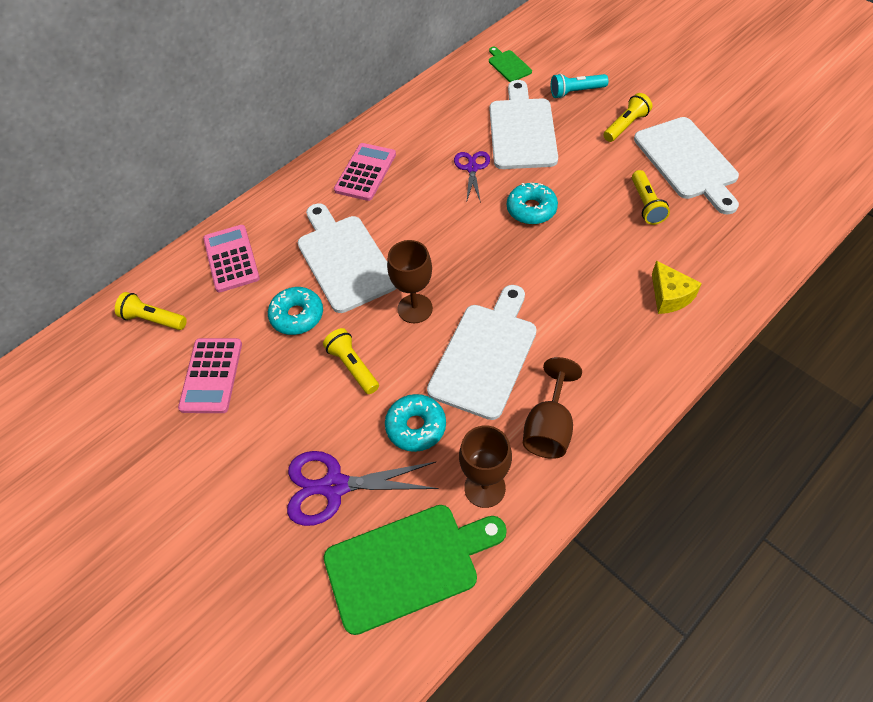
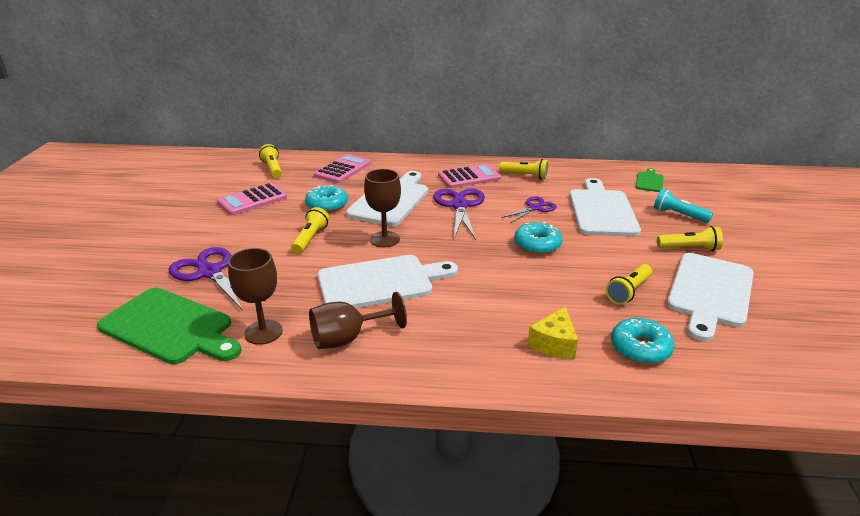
camera: 45 degrees right, 25 degrees down
(409, 133) = (525, 176): none -> yellow flashlight
(412, 215) = (459, 205): none -> purple scissors
(416, 427) = (287, 281): turquoise donut -> turquoise donut (640, 348)
(522, 130) = (601, 210): white cutting board -> white cutting board turned 45 degrees counterclockwise

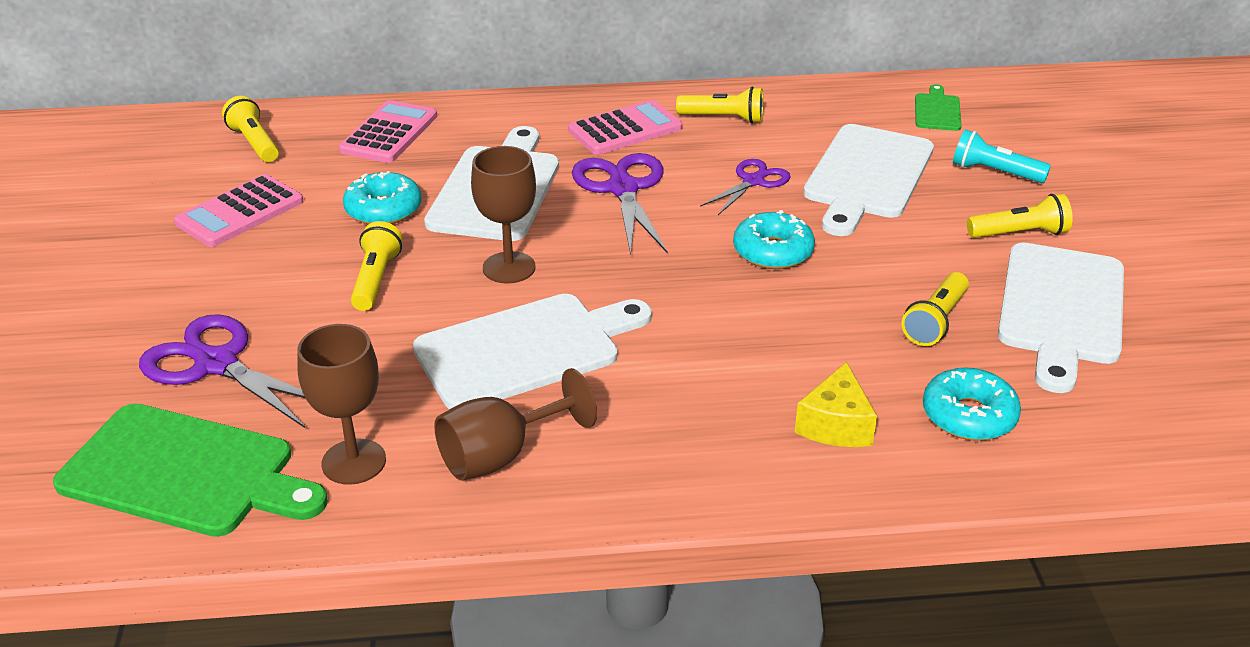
camera: 10 degrees left, 5 degrees up
(601, 210) = (867, 176): white cutting board -> white cutting board turned 150 degrees counterclockwise

